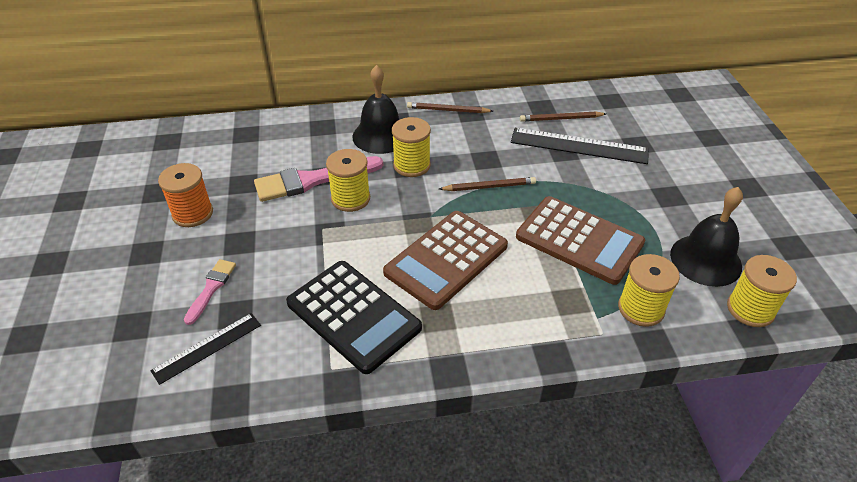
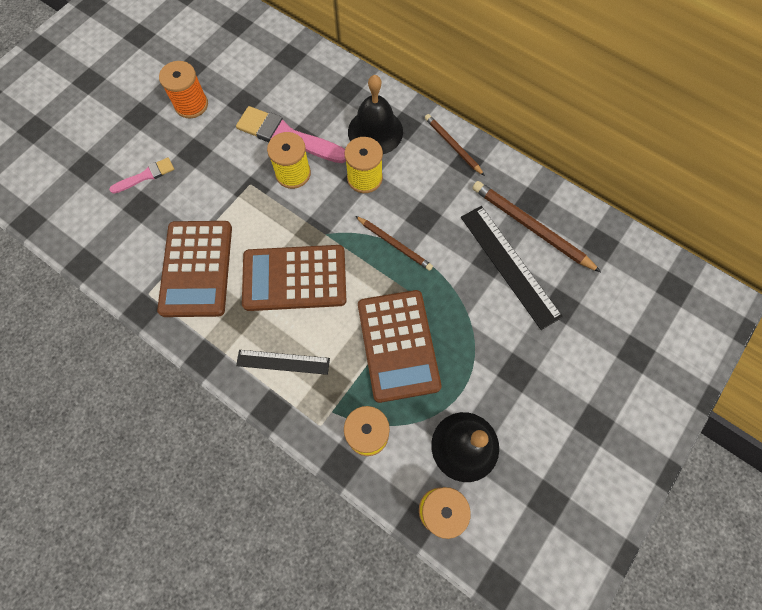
camera: 45 degrees right, 25 degrees up
(207, 347) = (105, 217): black ruler -> black ruler (283, 362)
(353, 316) = (196, 268): black calculator -> brown calculator
(561, 119) = (531, 227): brown pencil -> brown pencil, size x1.60

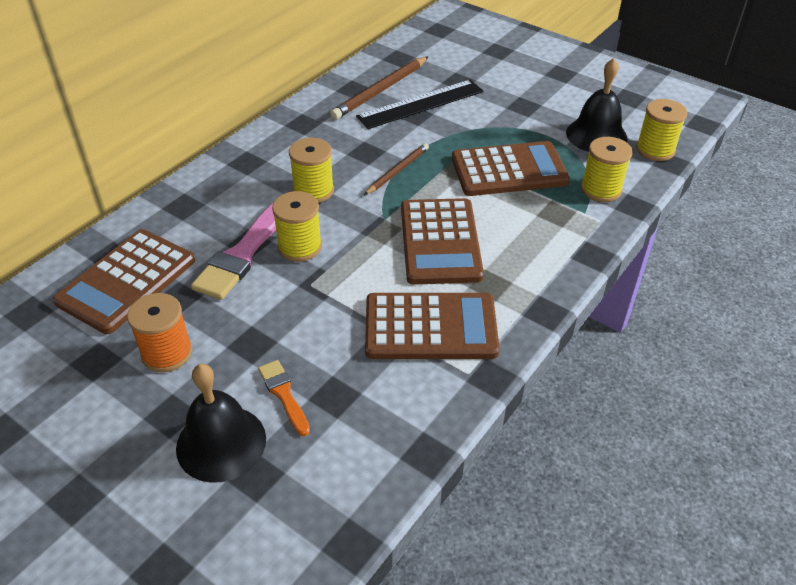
camera: 90 degrees left, 25 degrees down
(146, 176) = (283, 394): pink brush -> orange brush
(262, 70) = (126, 281): none -> brown calculator
(283, 362) = (539, 248): black ruler -> none
(375, 131) = (251, 183): black bell -> black bell (221, 443)
(453, 145) = (280, 131): brown pencil -> none

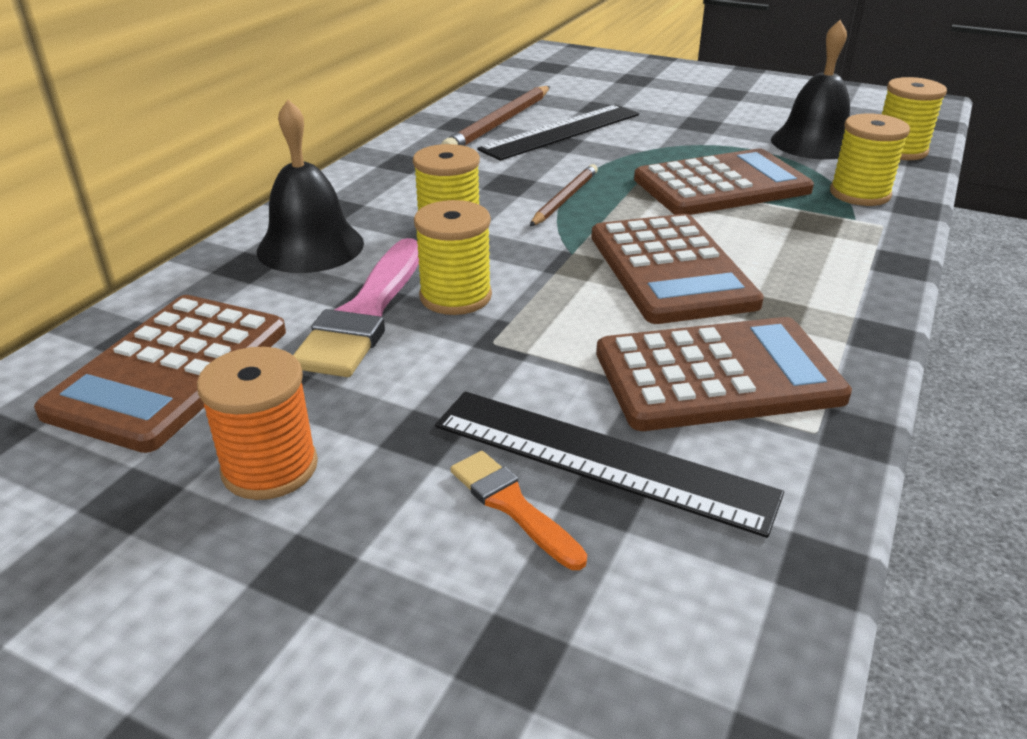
camera: 10 degrees left, 10 degrees down
(221, 443) = (421, 606): black bell -> black bell (310, 246)
(340, 373) = (600, 459): none -> black ruler

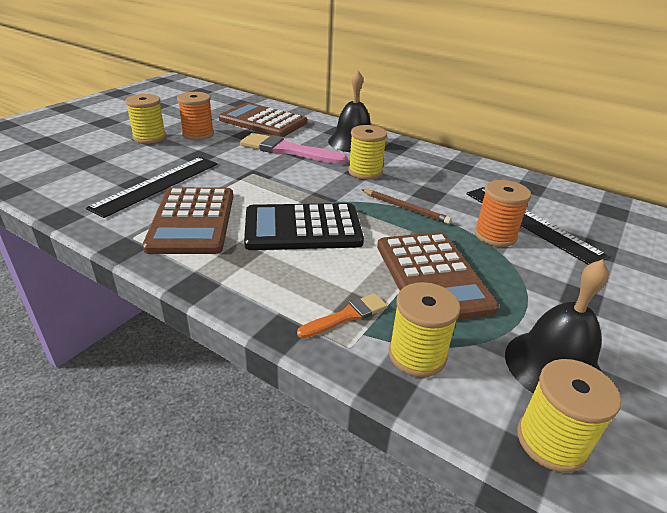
camera: 95 degrees right, 0 degrees up
(455, 296) = (295, 168): yellow spool -> yellow spool (149, 137)
(499, 123) = (538, 200): brown pencil -> none
(512, 505) = (147, 167): orange brush -> orange brush (347, 316)
(605, 150) = (495, 235): none -> orange spool
(670, 269) = (302, 228): brown calculator -> black calculator

